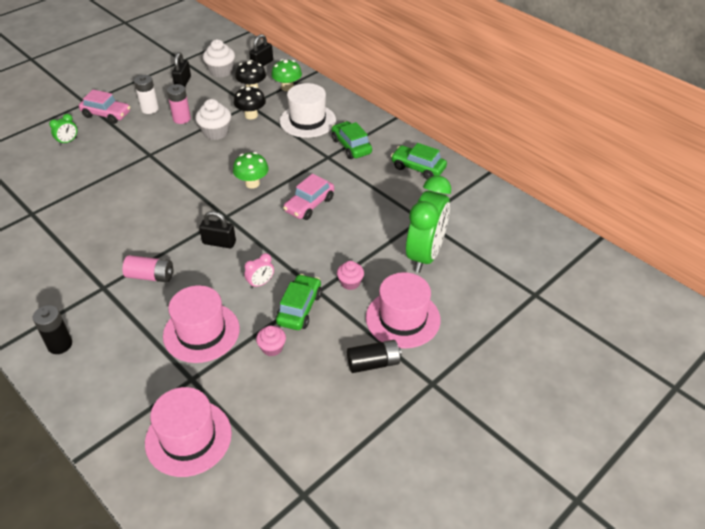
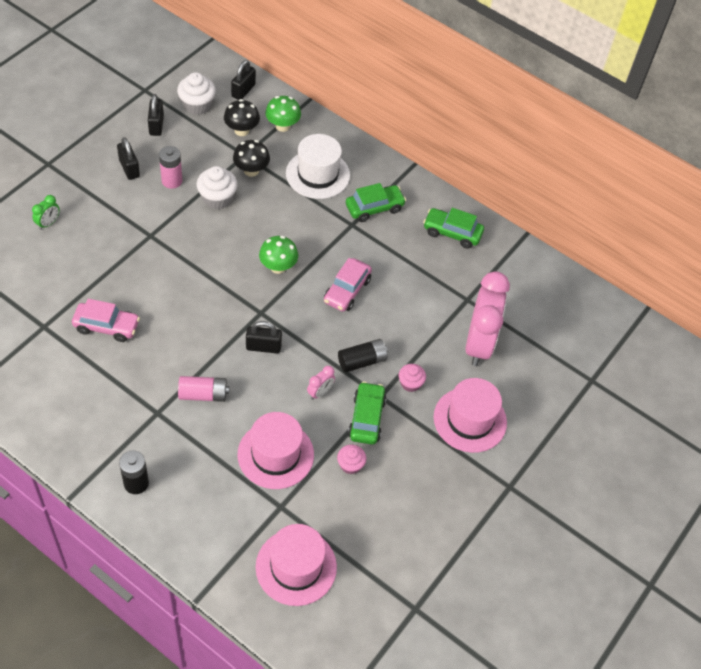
camera: 15 degrees left, 10 degrees up
(106, 115) = (80, 180): pink car -> pink car (106, 326)
(150, 109) = (129, 168): white battery -> black padlock
(351, 146) = (374, 208): green car -> green car turned 105 degrees clockwise
(373, 363) = (451, 471): black battery -> black battery (362, 361)
(425, 255) = (478, 344): green clock -> pink clock

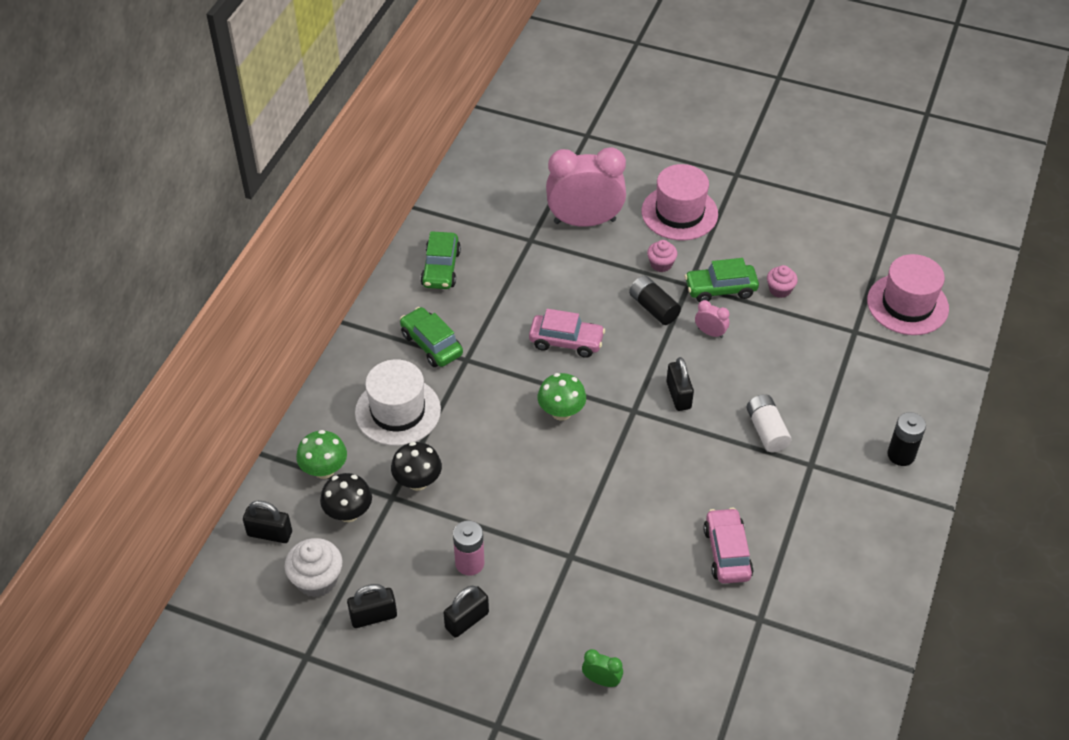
camera: 100 degrees left, 5 degrees down
(203, 394) = (766, 430): pink battery -> white battery
(217, 198) = (480, 503): white cupcake -> none
(275, 454) = (802, 350): pink hat -> none

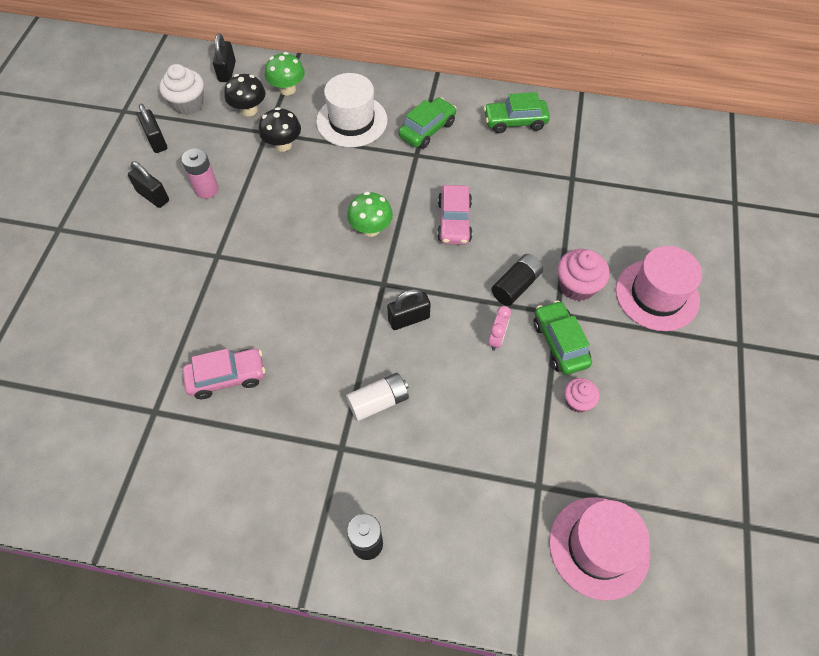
camera: 80 degrees right, 10 degrees up
(584, 221) = (612, 216): pink clock -> none
(601, 680) = (94, 293): green clock -> none
(661, 264) = (577, 286): pink cupcake -> pink cupcake, size x1.60

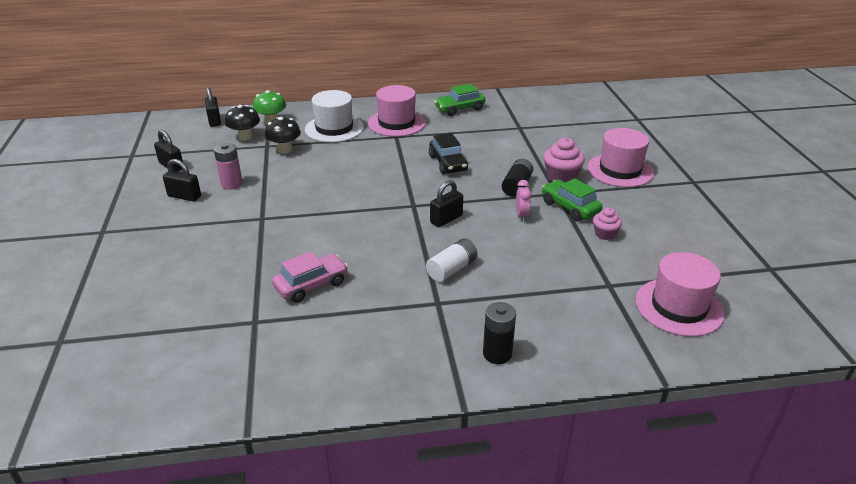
camera: 20 degrees left, 25 degrees down
(188, 104) = (189, 142): white cupcake -> none
(371, 229) = (384, 179): green mushroom -> none
(427, 130) = (396, 123): green car -> pink hat
(454, 221) = (448, 163): pink car -> black car

